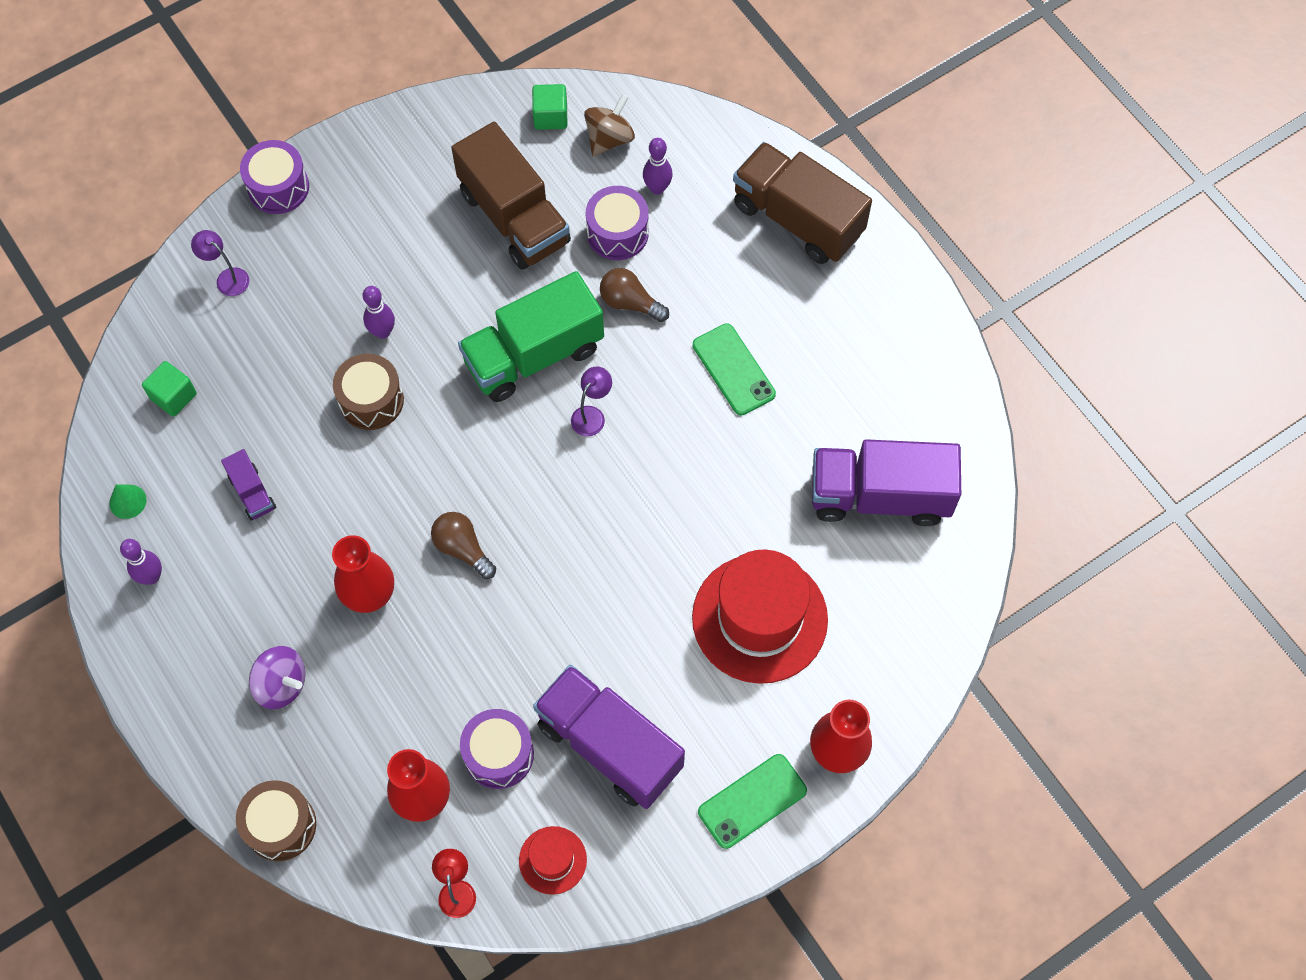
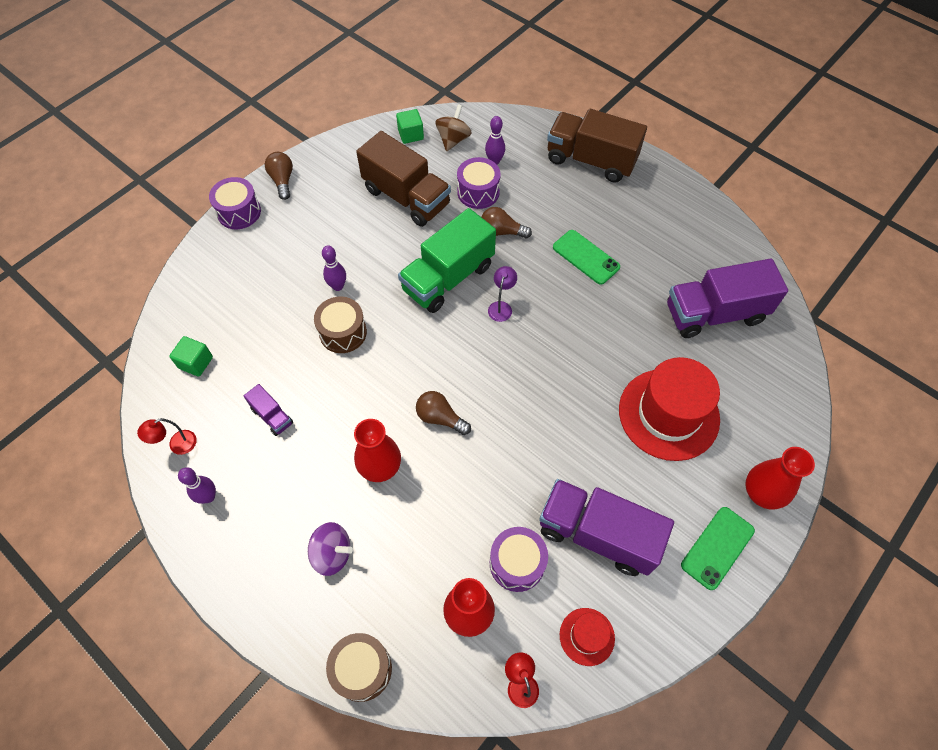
camera: 15 degrees left, 5 degrees down
(127, 501) = (177, 445): green cone -> red lamp
(227, 278) = (217, 276): purple lamp -> none
(349, 150) = (282, 180): none -> brown light bulb

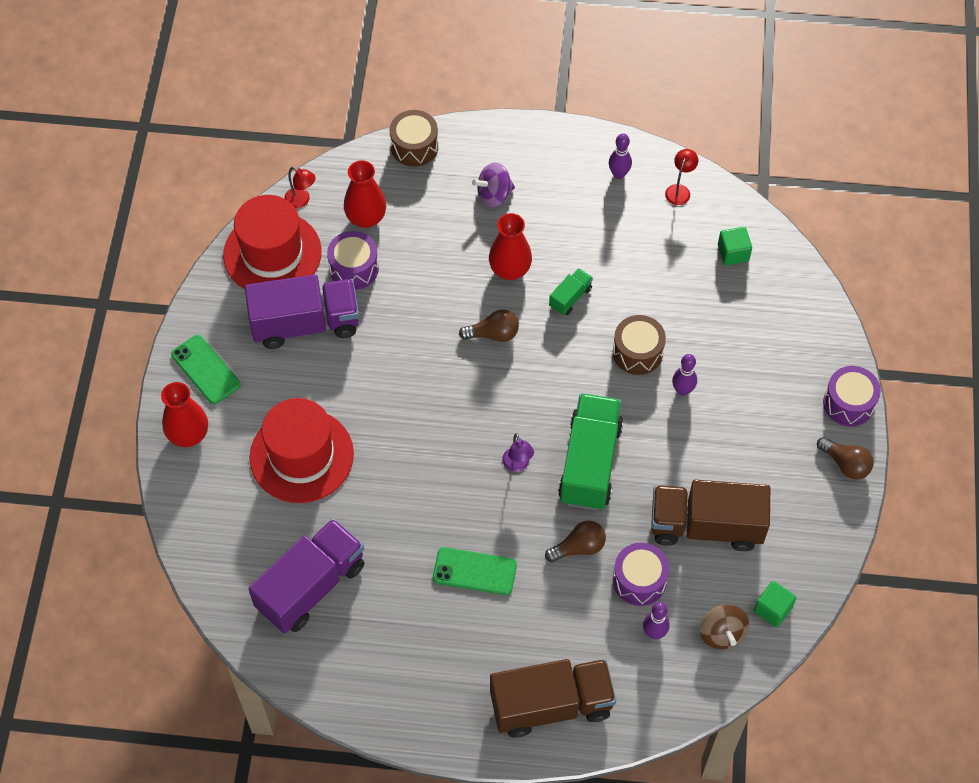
camera: 145 degrees right, 0 degrees up
(272, 416) = (629, 253): purple truck -> none
(353, 408) = (570, 297): none -> green truck
(587, 636) = (272, 253): red hat -> red hat, size x2.10
(717, 547) = (206, 369): green phone -> green phone turned 45 degrees counterclockwise

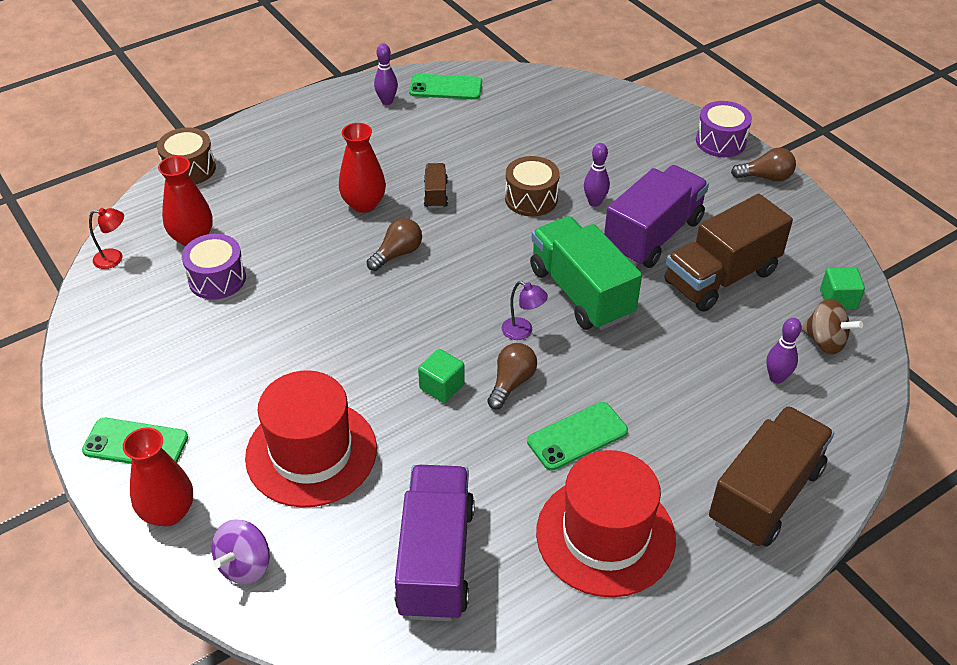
camera: 40 degrees left, 15 degrees down
(272, 253) = (121, 312): red hat -> red hat (605, 535)
(305, 324) = (209, 346): purple truck -> purple truck (653, 235)
(494, 195) = (296, 164): purple spinning top -> purple spinning top (245, 565)
(570, 297) = (436, 194): green truck -> brown truck
(579, 547) = (643, 357): brown light bulb -> brown light bulb (511, 383)
(639, 580) = (718, 348): purple drum -> none
(679, 190) = (445, 87): red lamp -> green phone
(733, 253) = (529, 102): green cube -> green cube (442, 386)

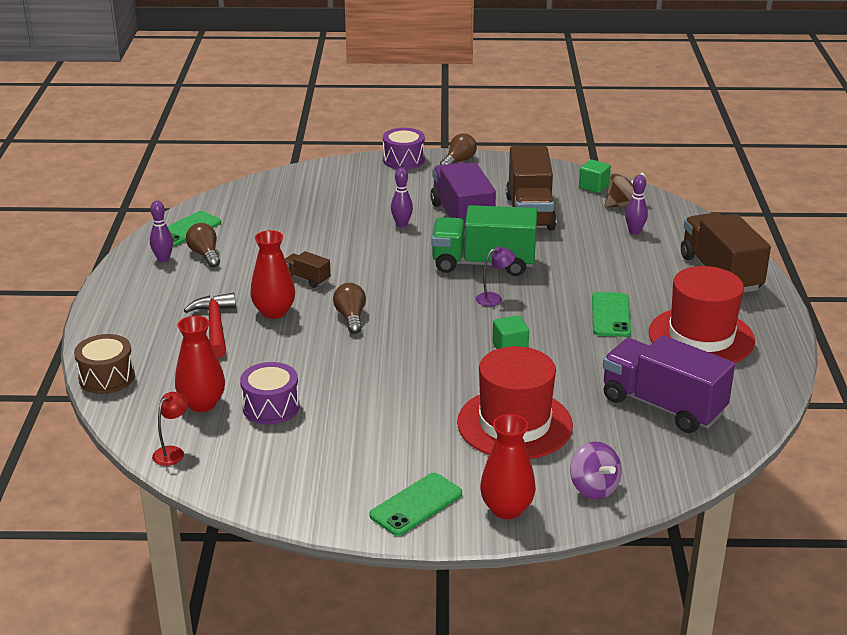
camera: 55 degrees left, 15 degrees down
(311, 184) = (215, 326): none -> red hammer
(511, 383) = (537, 320): brown light bulb -> brown light bulb (205, 255)
(531, 198) = (365, 245): brown drum -> none

